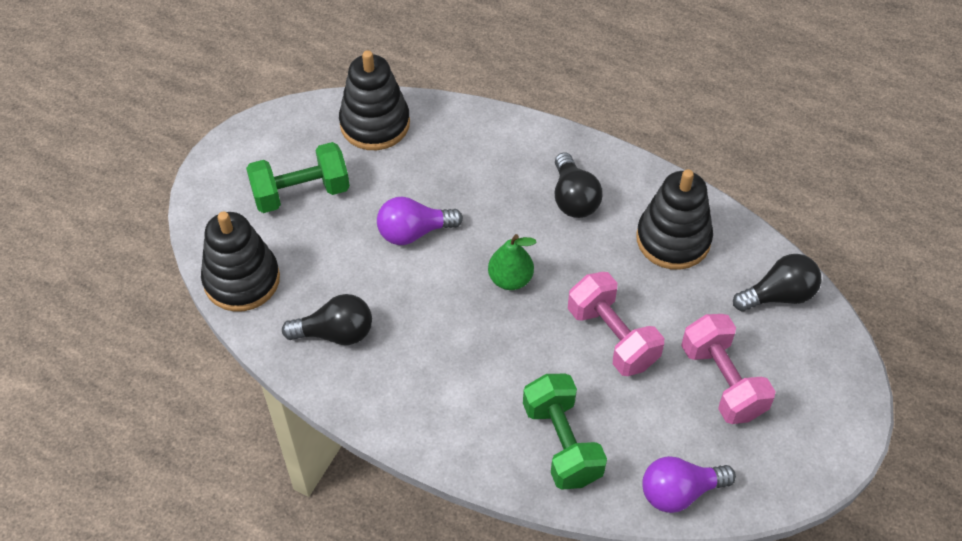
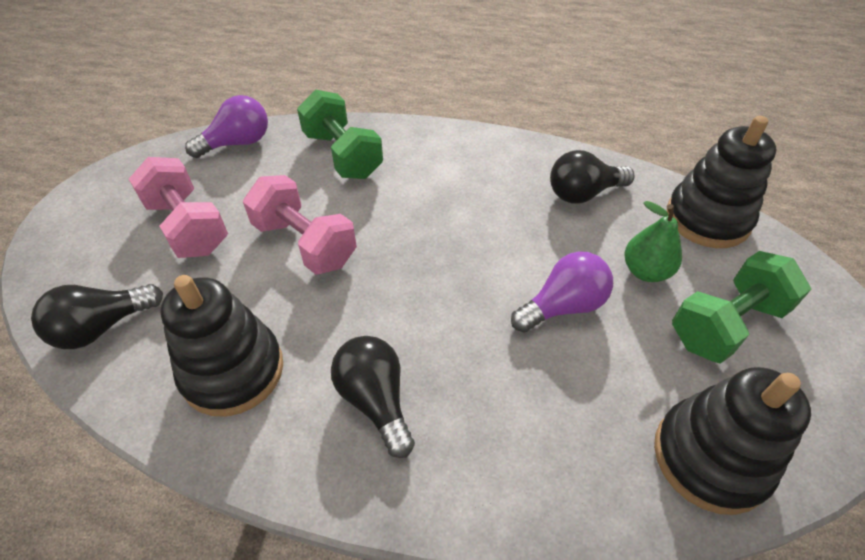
camera: 165 degrees right, 5 degrees down
(510, 279) = (429, 277): green pear -> green pear (645, 271)

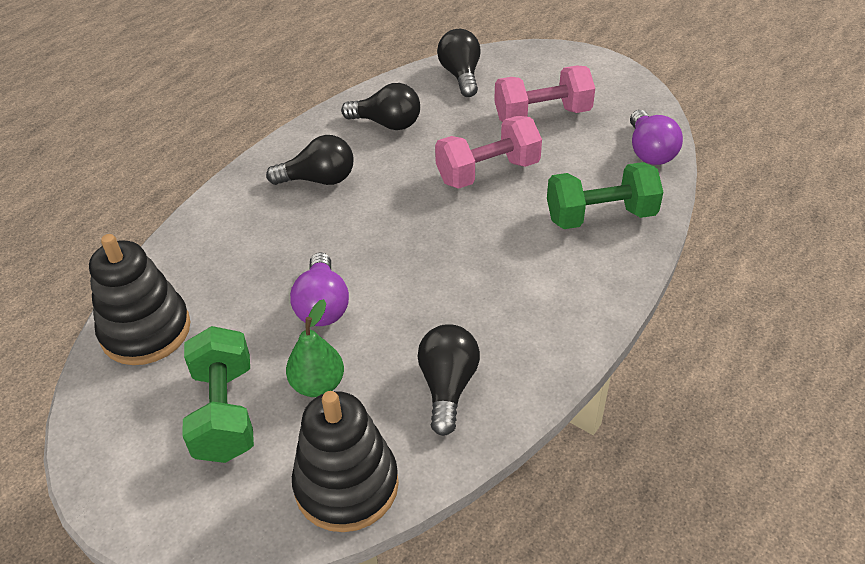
camera: 115 degrees right, 5 degrees down
(233, 370) = (387, 123): black stacking toy -> black light bulb

